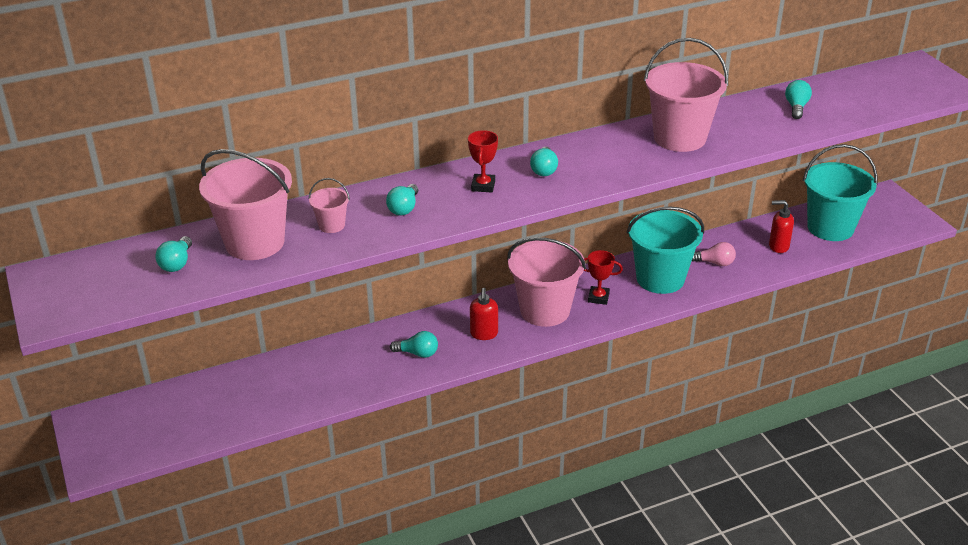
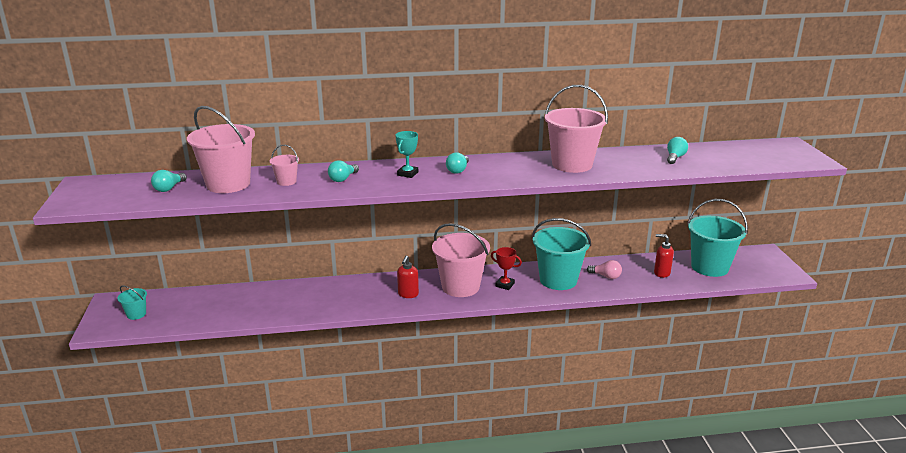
camera: 15 degrees right, 10 degrees down
(135, 433) = (136, 314): none -> turquoise bucket
(417, 353) = (354, 298): turquoise light bulb -> none
(483, 186) = (407, 174): red trophy -> turquoise trophy

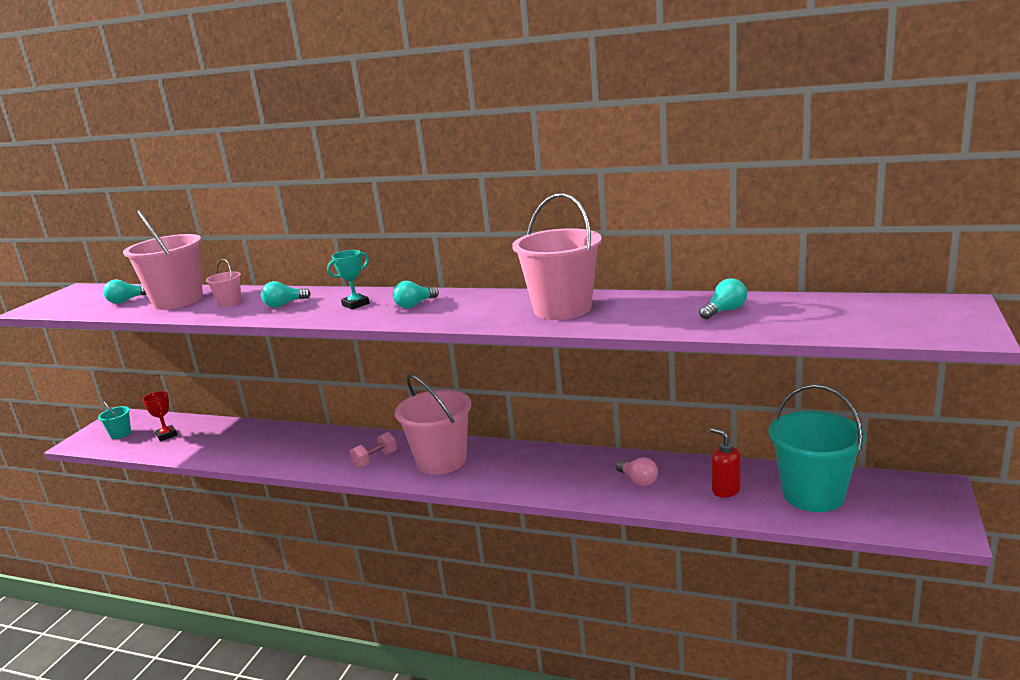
camera: 30 degrees right, 5 degrees down
(408, 294) = (375, 459): red soap dispenser -> pink dumbbell
(505, 285) = (495, 468): red trophy -> red trophy (167, 435)
(558, 280) = (568, 474): turquoise bucket -> none

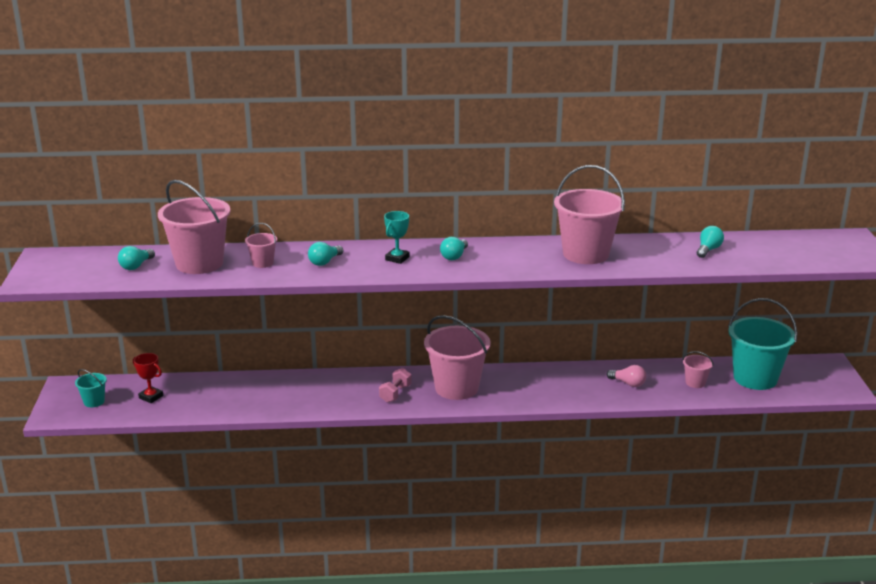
camera: 25 degrees left, 5 degrees up
(725, 490) = (695, 383): red soap dispenser -> pink bucket

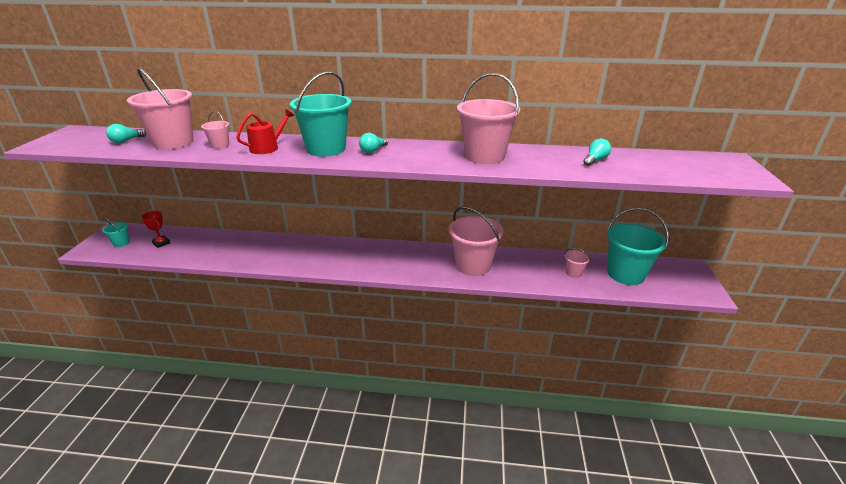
camera: 10 degrees right, 5 degrees up
(325, 262) = (267, 148): turquoise light bulb -> red watering can
(395, 394) = (333, 258): pink dumbbell -> none
(397, 258) = (326, 149): turquoise trophy -> turquoise bucket
(456, 388) = (381, 258): pink bucket -> pink bucket (473, 265)
(628, 383) = (517, 268): pink light bulb -> none

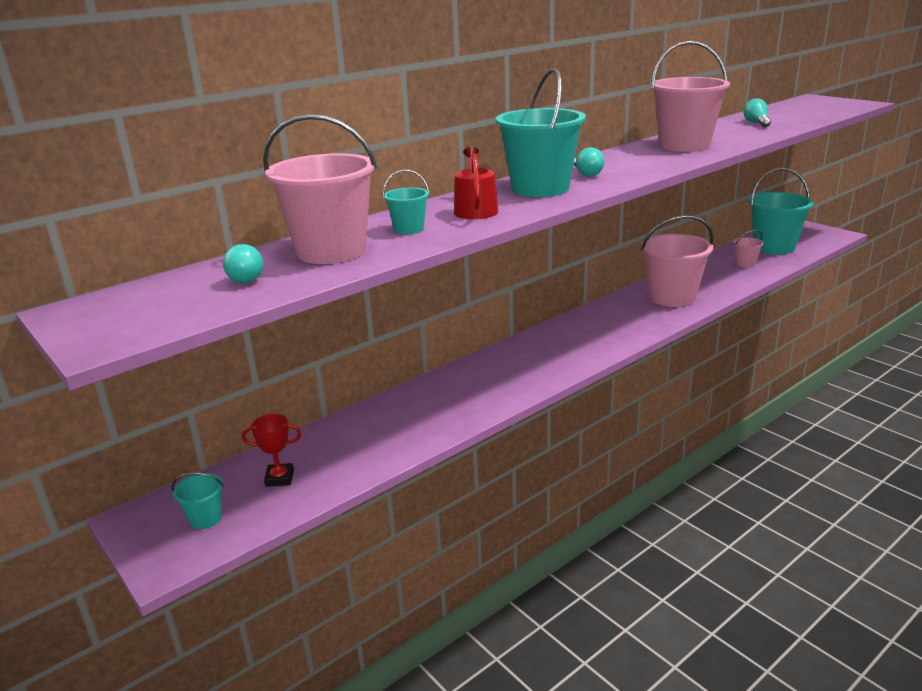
camera: 45 degrees left, 5 degrees down
(220, 145) = (409, 229): pink bucket -> turquoise bucket

